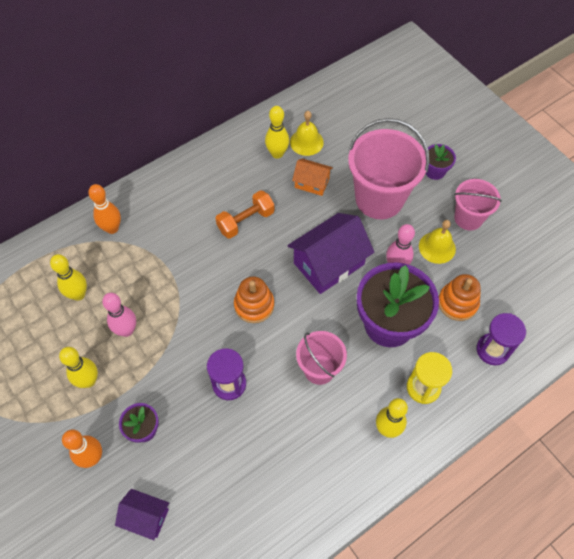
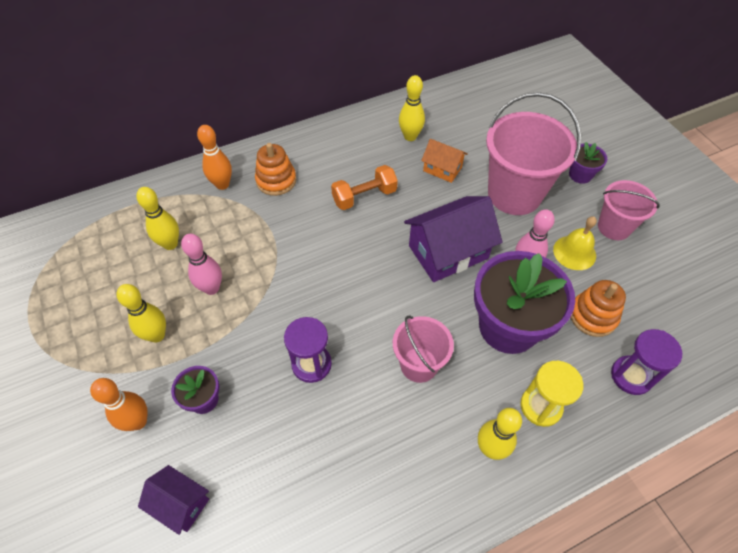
camera: 10 degrees right, 5 degrees down
(254, 305) = (357, 283): orange stacking toy -> orange stacking toy (276, 180)
(306, 142) = (443, 129): yellow bell -> none

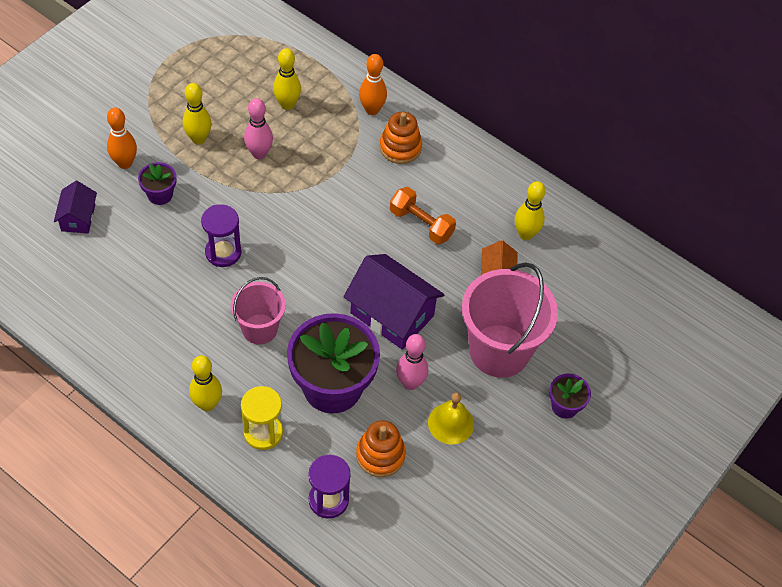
camera: 60 degrees right, 0 degrees up
(614, 227) = (506, 453): pink bucket -> none

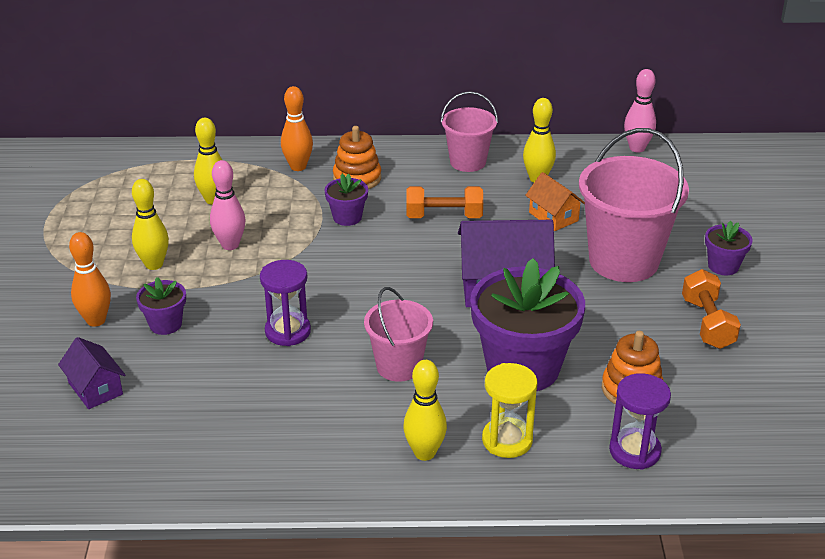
camera: 35 degrees left, 20 degrees down
(356, 180) = (347, 217): none -> purple flower pot
(410, 383) = (584, 324): pink bowling pin -> pink bowling pin (637, 148)
(451, 423) = (655, 330): yellow bell -> none
(492, 444) = (707, 323): none -> orange dumbbell
(493, 184) = (468, 162): none -> pink bucket

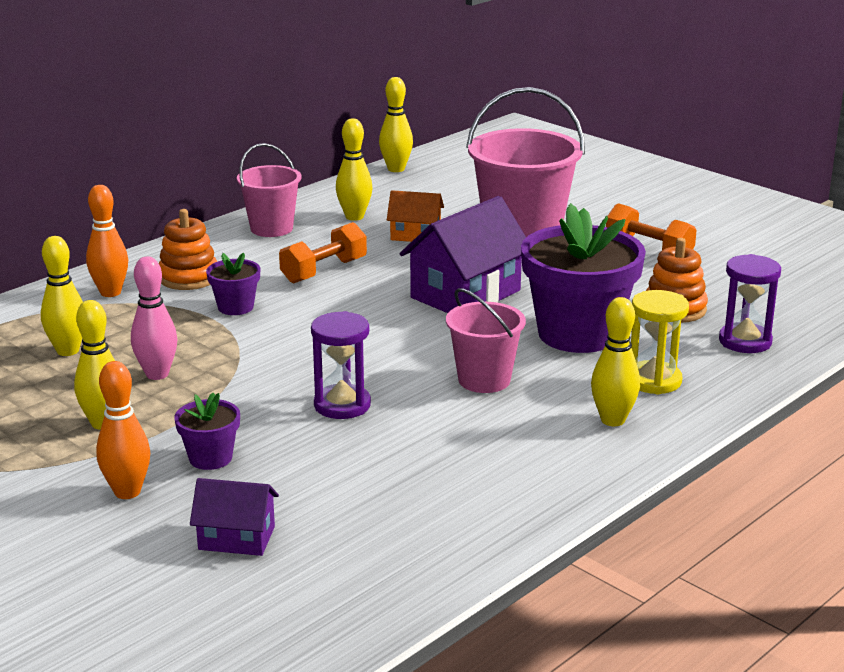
camera: 45 degrees left, 10 degrees down
(637, 148) = (396, 169): pink bowling pin -> yellow bowling pin
(723, 266) = (595, 213): purple flower pot -> none

